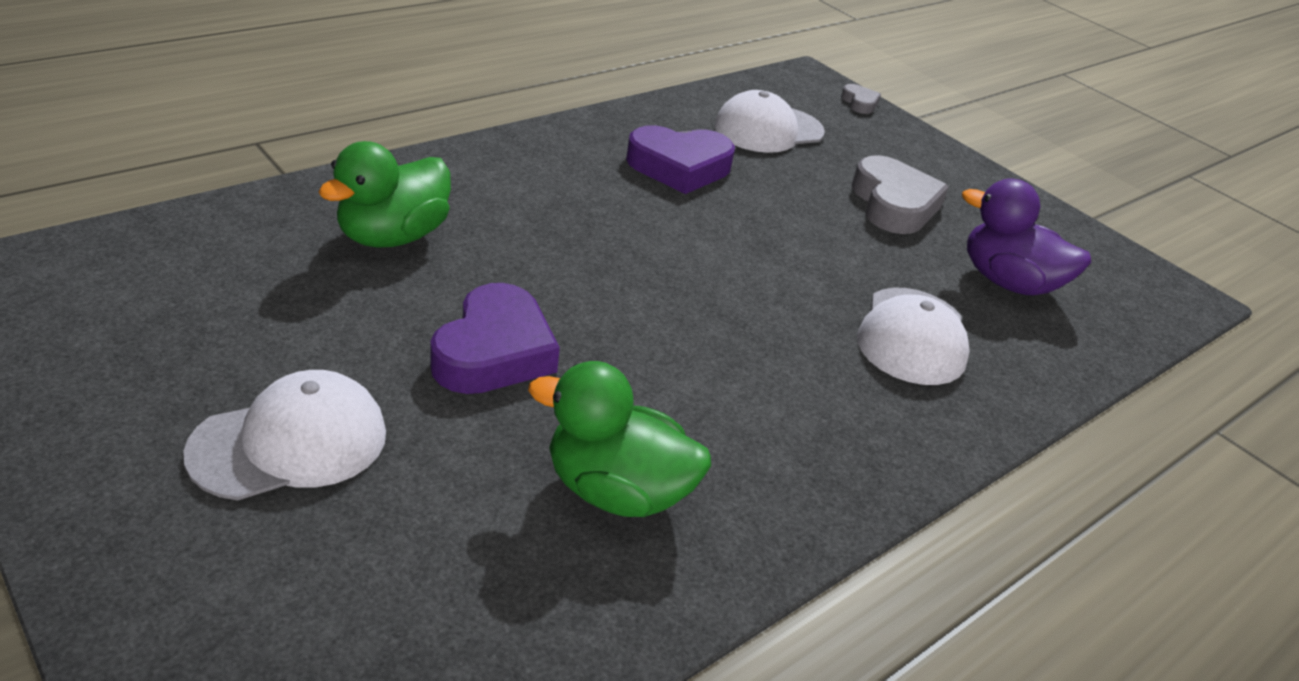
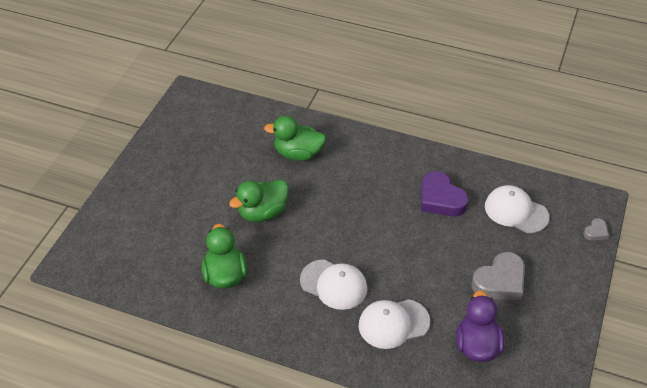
camera: 65 degrees right, 10 degrees up
(290, 443) = (182, 195): white cap -> white cap (334, 284)
(494, 351) = (263, 213): purple heart -> green duck

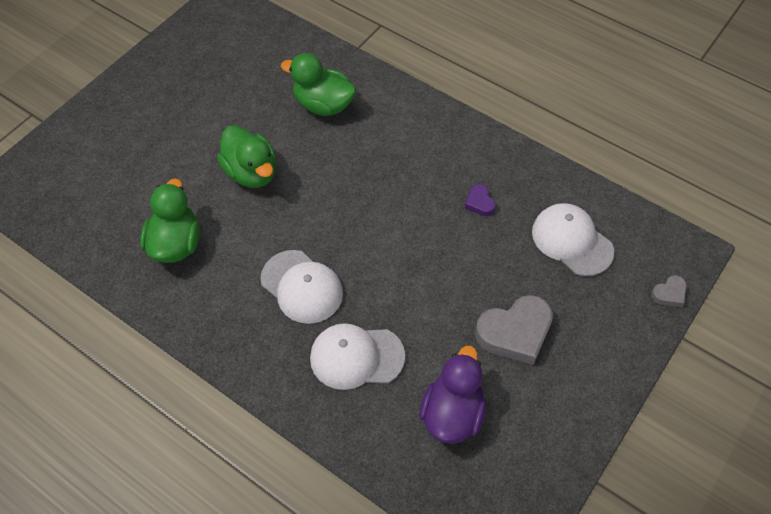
camera: 15 degrees right, 10 degrees up
(263, 213) = (251, 173): green duck -> green duck turned 105 degrees counterclockwise
(440, 199) = (479, 203): purple heart -> purple heart, size x0.48

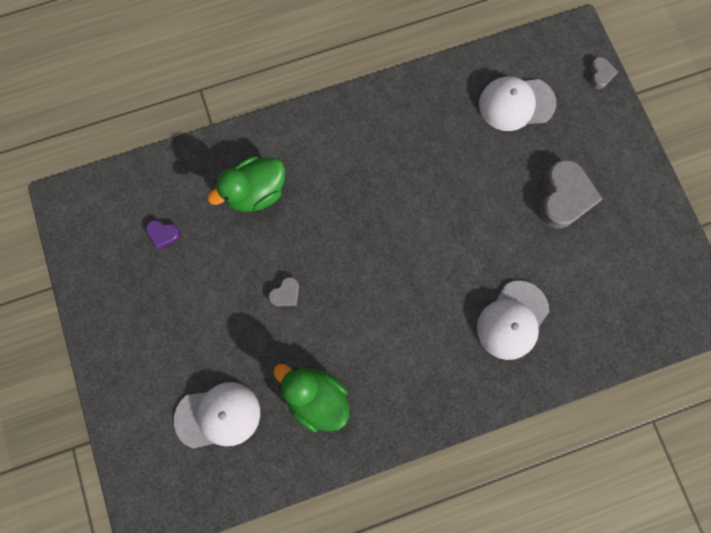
camera: 55 degrees left, 20 degrees up
(251, 173) = (286, 294): green duck -> grey heart
(302, 287) = (425, 322): white cap -> white cap (218, 416)
(452, 414) = (598, 284): purple duck -> none
(479, 203) = (439, 142): purple heart -> purple heart (163, 234)

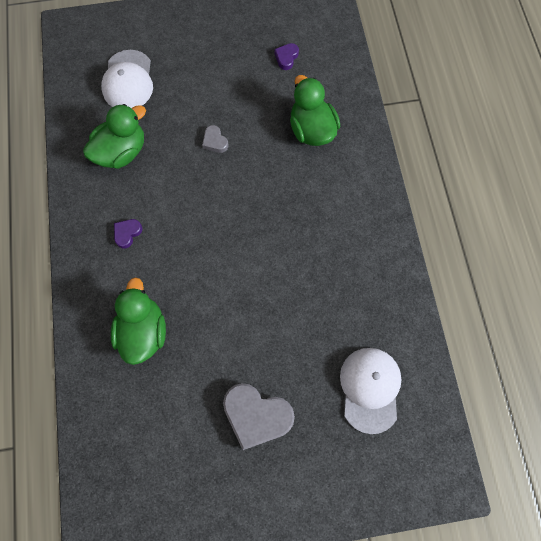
camera: 100 degrees right, 5 degrees down
(413, 364) = (127, 233): none -> purple heart
(512, 320) = (144, 331): white cap -> green duck
(600, 75) = (395, 497): grey heart -> none

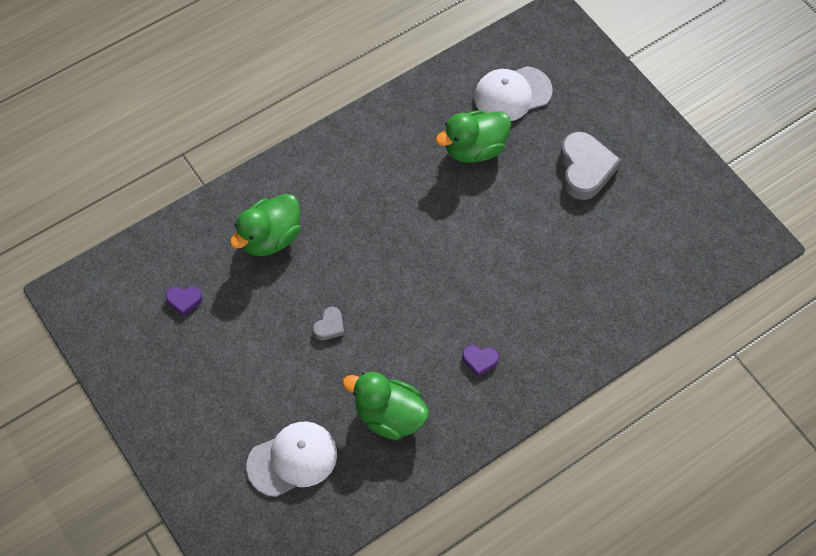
camera: 115 degrees left, 10 degrees down
(144, 331) = (567, 295): green duck -> green duck (474, 149)

